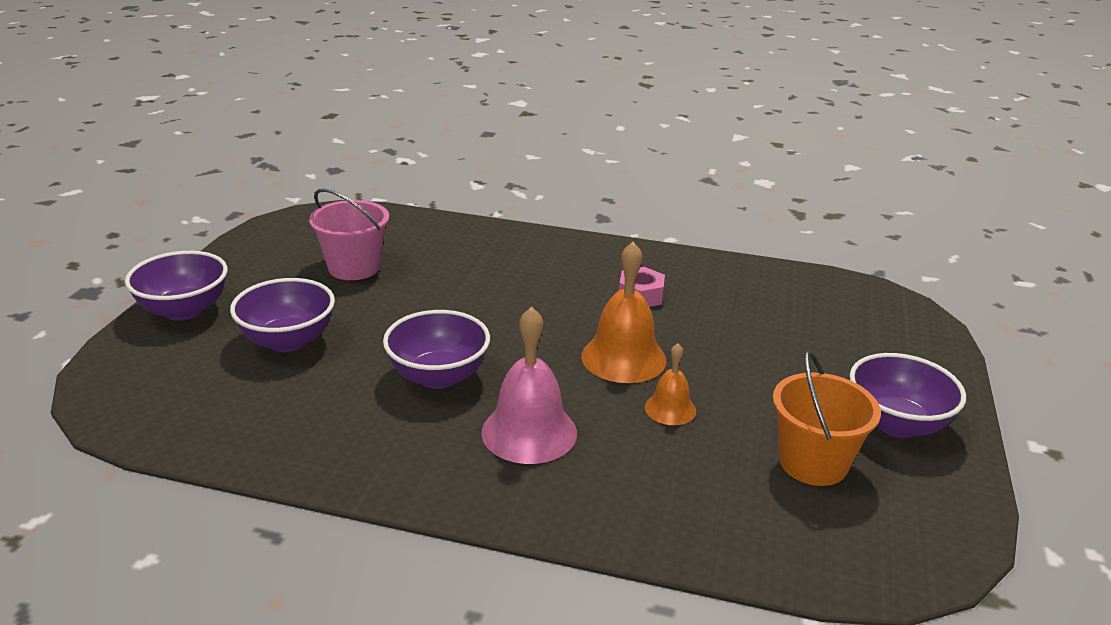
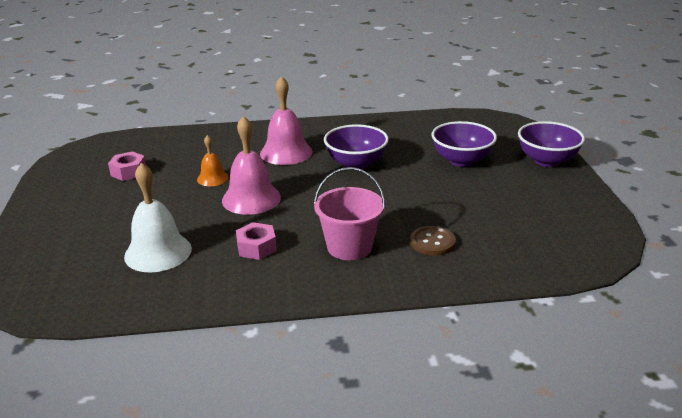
camera: 160 degrees right, 0 degrees up
(354, 267) = (493, 213): pink bucket -> pink bucket (349, 247)
(453, 257) = (432, 242): none -> brown button
(623, 358) = (251, 199): orange bell -> pink bell
(755, 317) = (158, 252): none -> white bell
(813, 463) = (129, 172): orange bucket -> pink nut
(896, 424) = (70, 201): purple bowl -> none

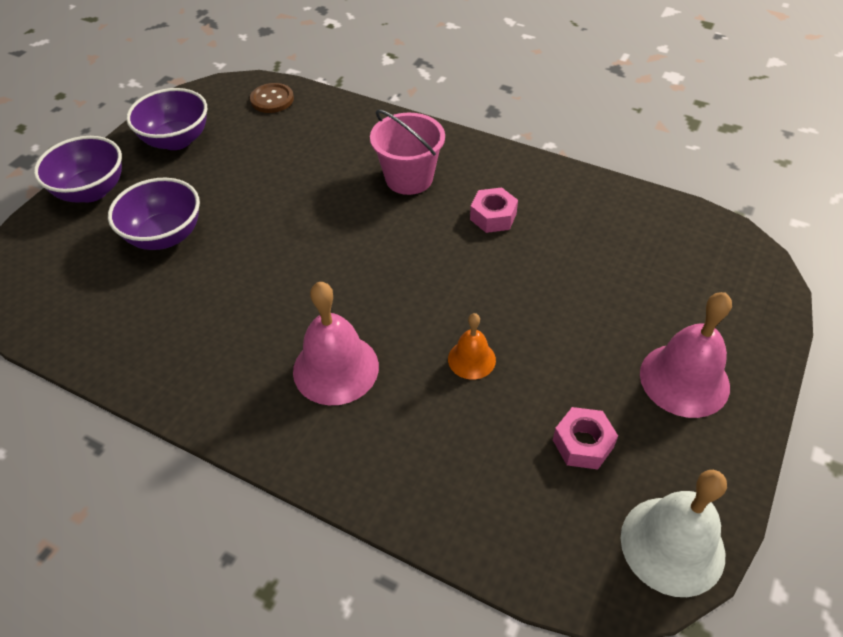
camera: 145 degrees left, 20 degrees up
(158, 252) = (595, 256): white bell -> white bell (672, 545)
(251, 199) = (450, 292): pink bell -> pink bell (684, 379)
(356, 164) = (278, 293): purple bowl -> purple bowl (176, 140)
(432, 242) = (335, 151): brown button -> brown button (272, 99)

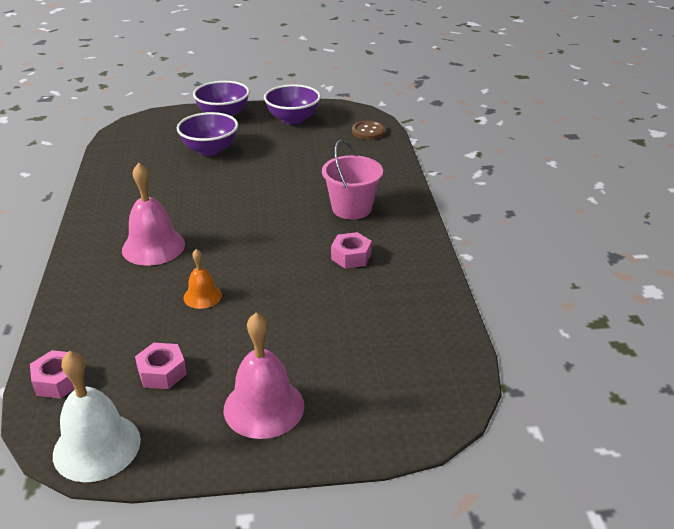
camera: 55 degrees right, 15 degrees down
(538, 551) = (58, 381): none -> pink nut

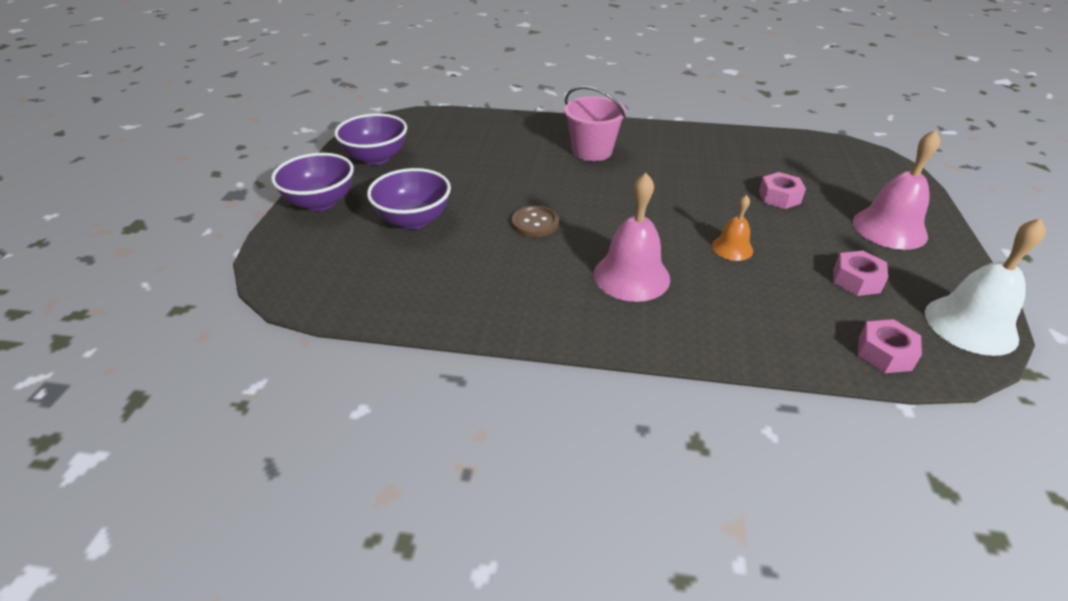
camera: 75 degrees left, 5 degrees up
(351, 256) = (674, 163): pink nut -> pink nut (779, 197)
(368, 131) = (441, 122): brown button -> brown button (535, 223)

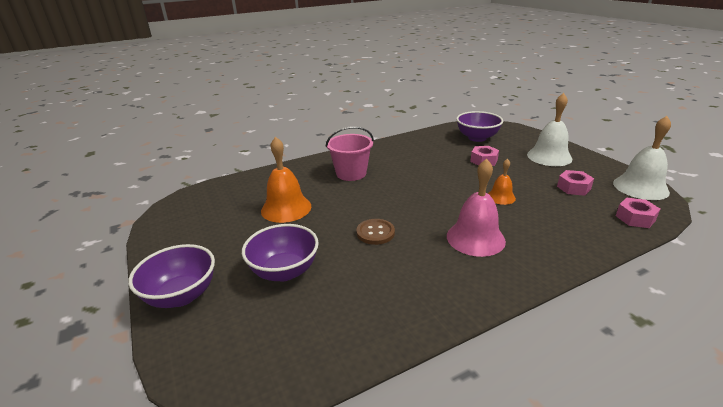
camera: 35 degrees left, 10 degrees down
(376, 158) = (192, 238): purple bowl -> purple bowl (477, 138)
(482, 162) = (286, 208): none -> orange bell
(889, 228) = (549, 156): pink bell -> white bell

